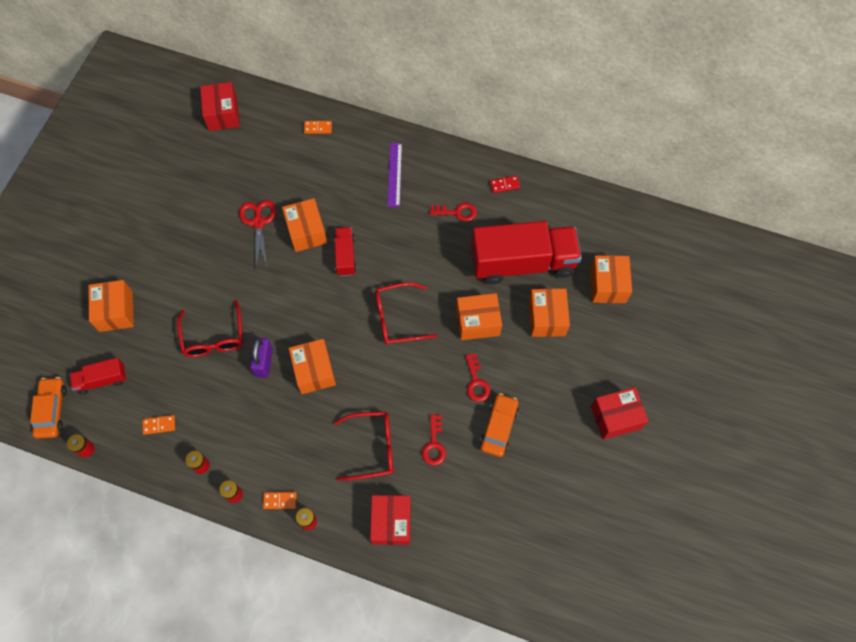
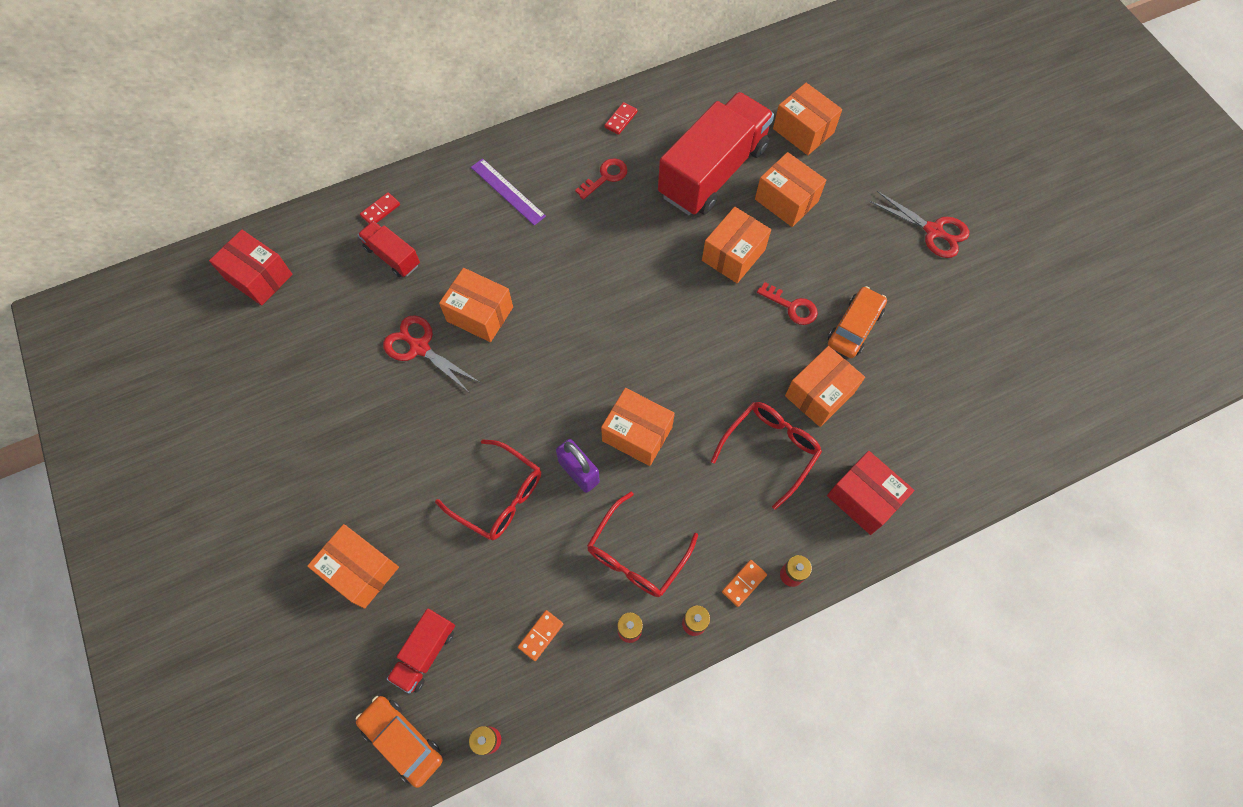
camera: 45 degrees left, 0 degrees up
(318, 128) = (380, 210): orange domino -> red domino
(345, 256) = (545, 303): red truck -> red truck (392, 256)
(397, 318) = (659, 315): red glasses -> red glasses (636, 554)
(434, 444) = (819, 394): red key -> orange box
(498, 427) = (854, 327): orange car -> orange car turned 60 degrees clockwise
(616, 417) = (933, 231): red box -> red scissors

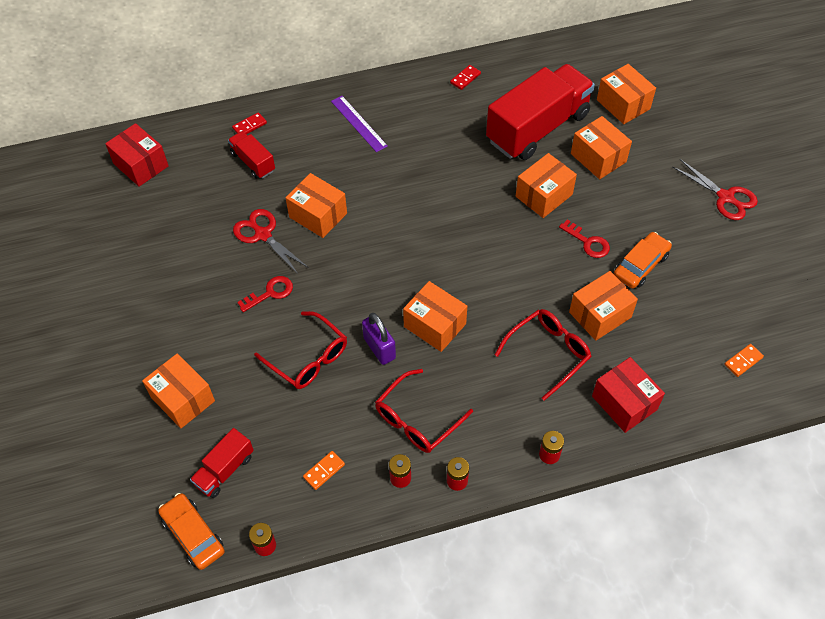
camera: 10 degrees right, 10 degrees down
(605, 177) = (444, 121): red key -> red key (270, 293)
(744, 583) = (506, 455): orange domino -> orange domino (743, 361)

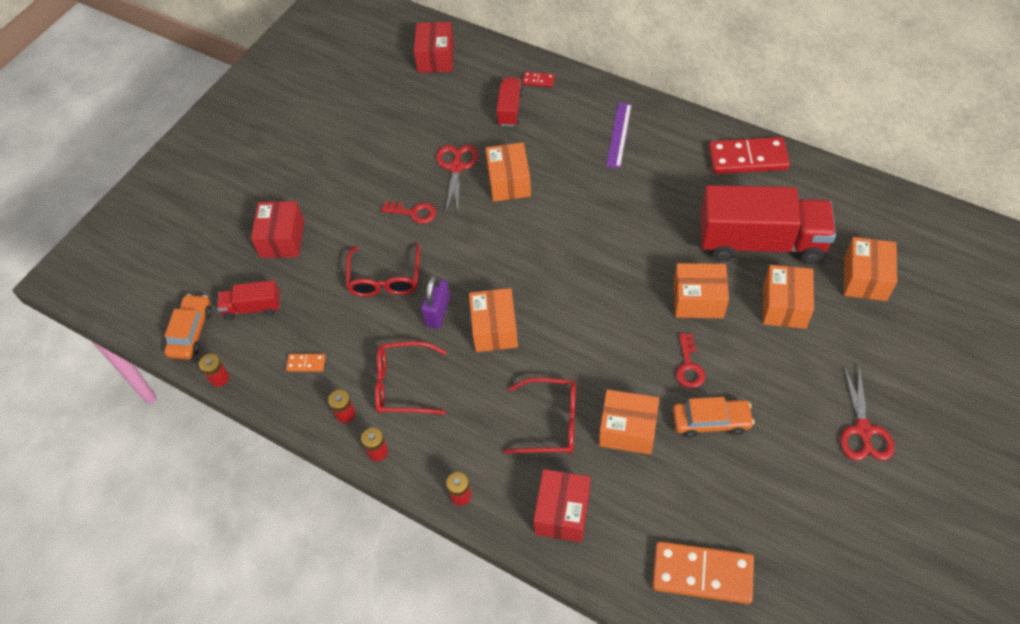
camera: 50 degrees right, 0 degrees up
(182, 399) = (282, 239): orange box -> red box
(465, 78) = (747, 158): red domino -> red domino, size x2.25
(743, 361) = (702, 573): orange domino -> orange domino, size x2.25

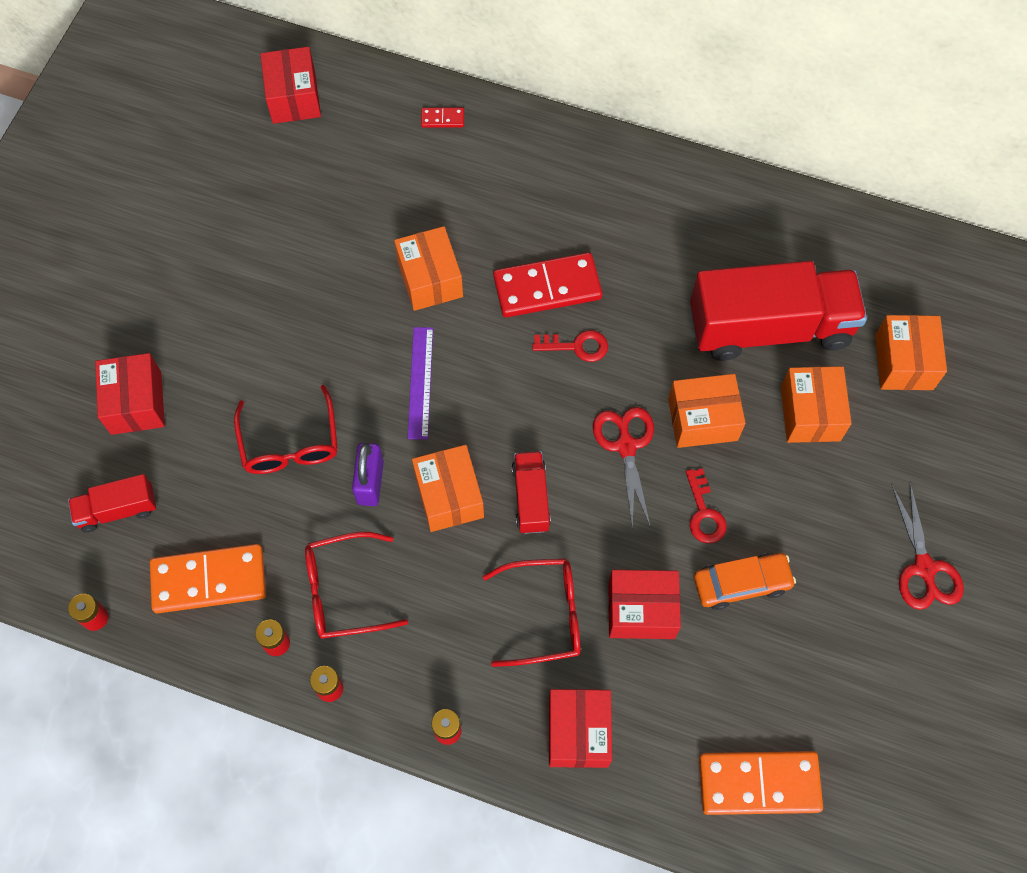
camera: 15 degrees left, 10 degrees up
(191, 332) = (40, 557): orange car -> none
(306, 363) = (209, 580): orange domino -> orange domino, size x2.25
(414, 212) = (310, 340): red key -> red key (577, 346)
(456, 167) = (355, 265): red scissors -> red scissors (626, 446)
(510, 109) = (411, 168): red truck -> red truck (530, 498)
(619, 135) = (565, 190): purple ruler -> purple ruler (420, 382)
(627, 430) = (641, 610): orange box -> red box
(747, 158) = (737, 207): red domino -> red domino (547, 287)

